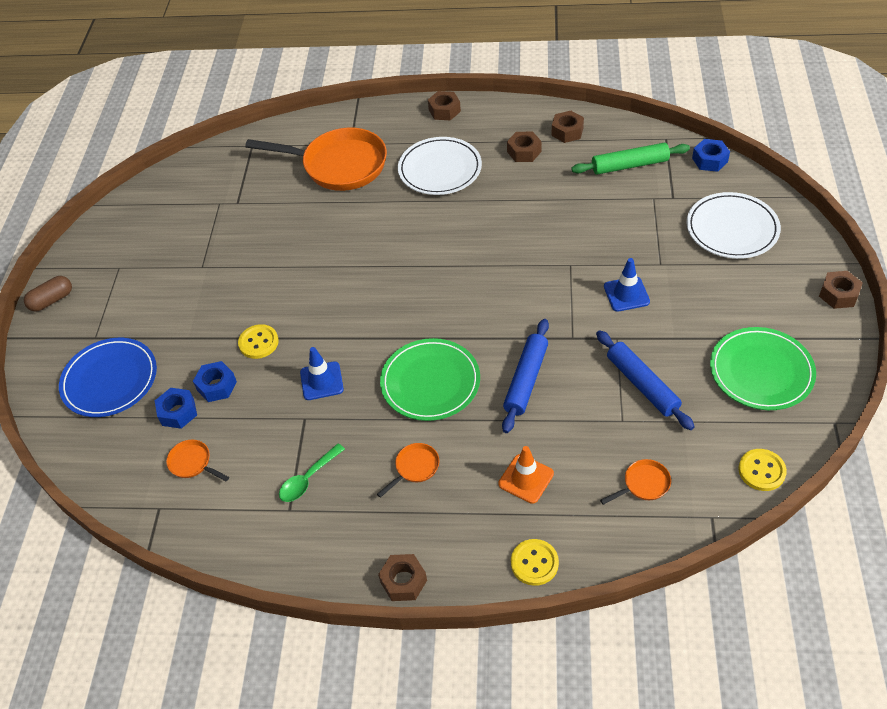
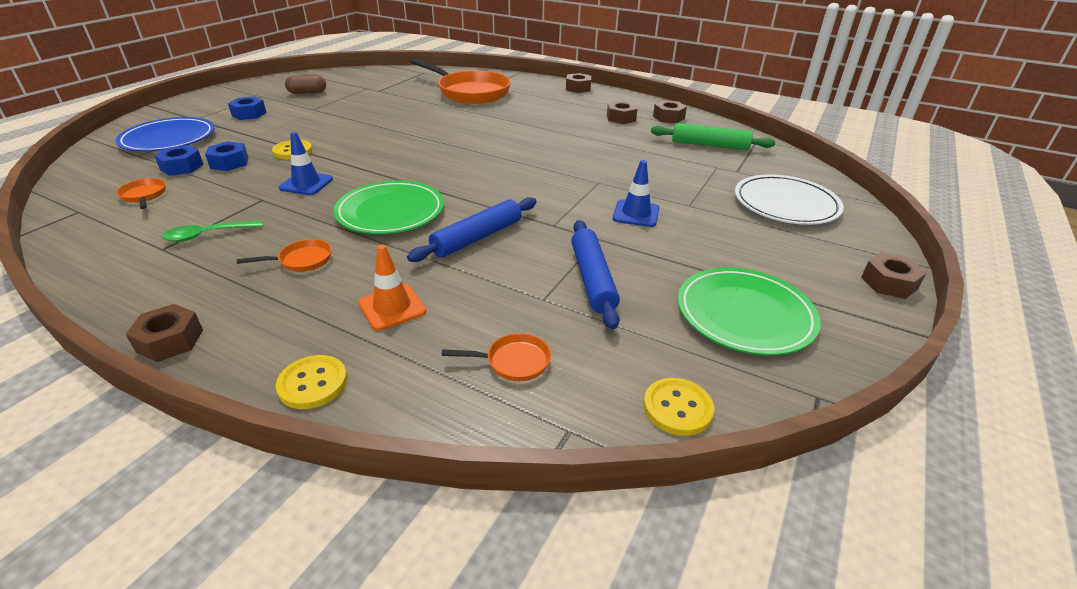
camera: 20 degrees right, 15 degrees down
(52, 300) = (199, 98): brown capsule -> brown capsule (307, 93)
(440, 169) = (542, 110): white plate -> none
(710, 160) = (792, 160): blue nut -> blue nut (249, 114)

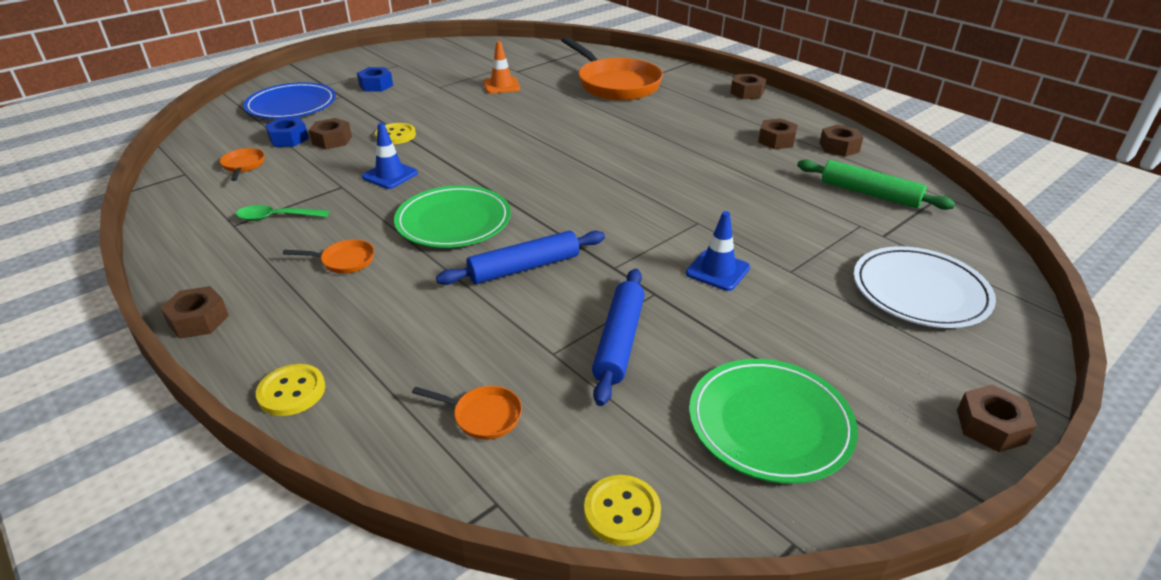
camera: 20 degrees right, 0 degrees up
(229, 163) = (332, 140): blue nut -> brown nut
(307, 93) = (444, 66): brown capsule -> none
(392, 307) = (400, 329): orange traffic cone -> orange traffic cone (501, 86)

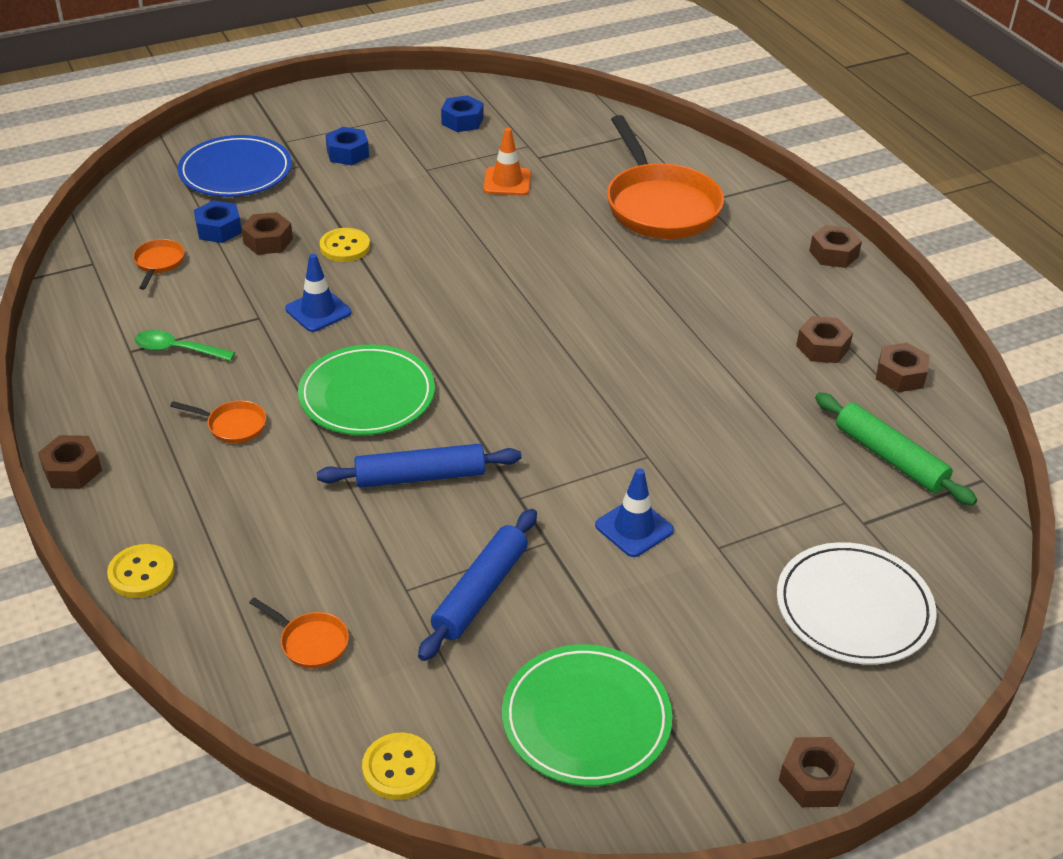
camera: 15 degrees right, 5 degrees up
(453, 60) = (462, 121): none -> blue nut

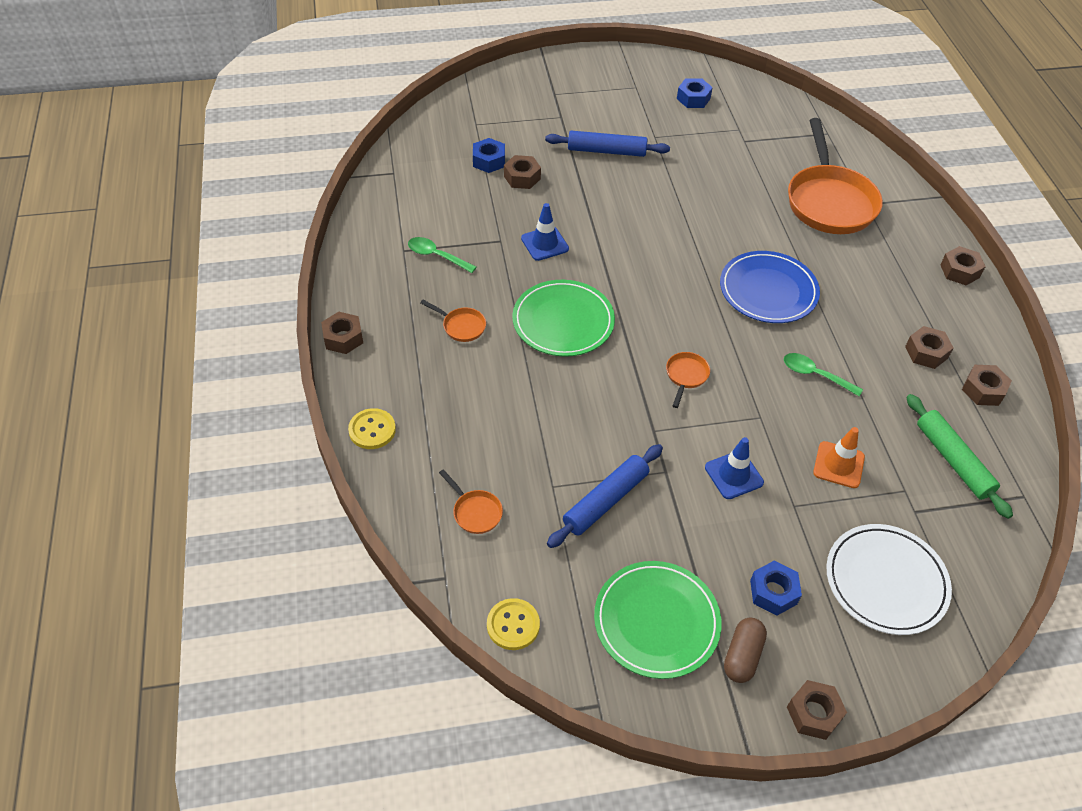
camera: 15 degrees right, 10 degrees up
(159, 263) = (439, 181): orange pan -> orange pan (686, 376)
(235, 171) = (512, 114): blue plate -> blue plate (768, 290)
(345, 247) = (577, 193): yellow button -> none
(348, 153) = (599, 112): blue nut -> blue nut (773, 592)
(420, 476) = (585, 397): blue rolling pin -> blue rolling pin (606, 151)
(507, 182) = (714, 159): orange traffic cone -> orange traffic cone (838, 465)
(699, 396) = (815, 375): none -> green spoon
(706, 734) = (742, 656): none -> brown capsule

